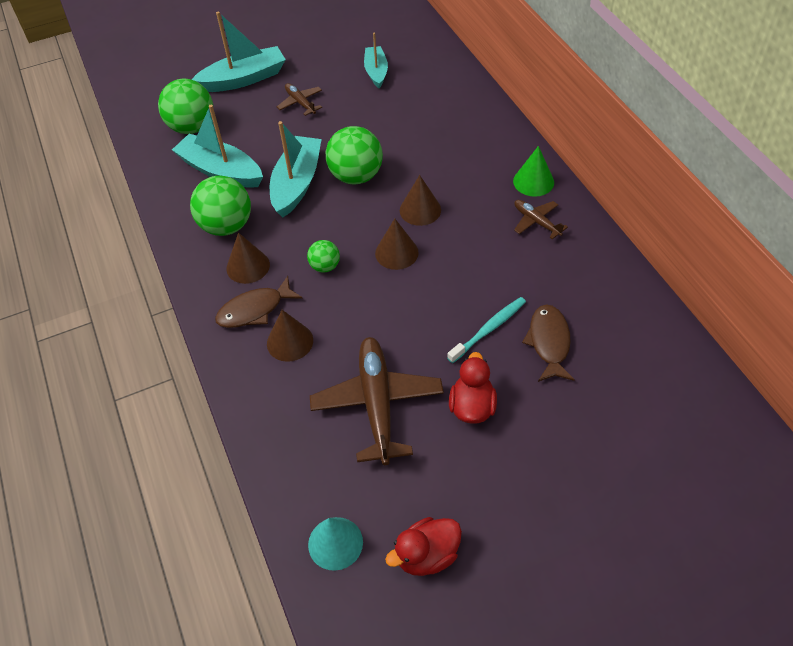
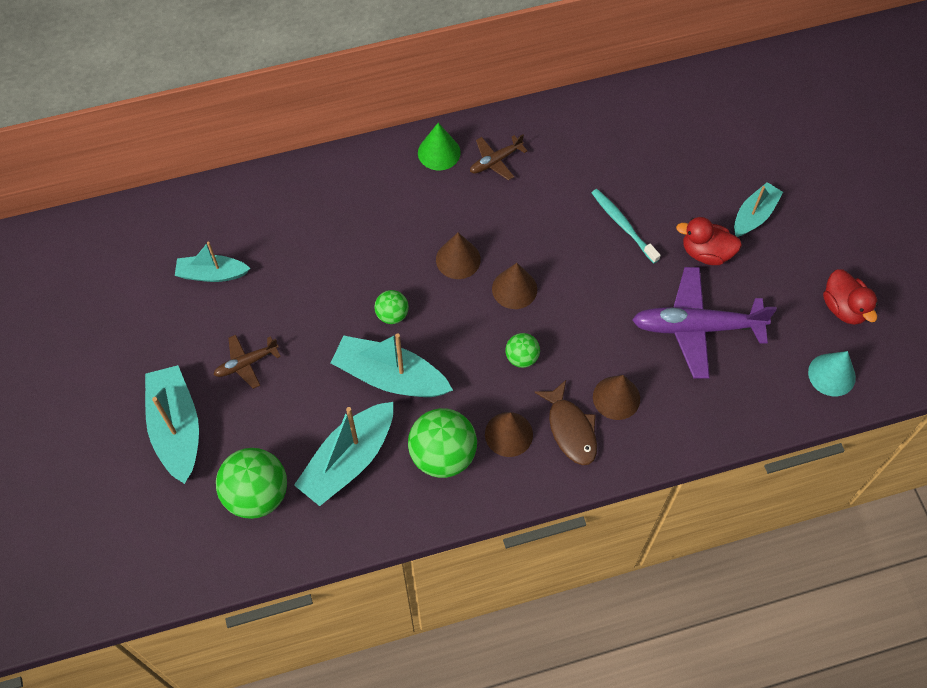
camera: 85 degrees left, 10 degrees up
(356, 176) = (392, 315): green ball -> green ball, size x0.53
(377, 404) = (697, 327): brown plane -> purple plane
(534, 452) = (754, 215): none -> turquoise boat
(549, 342) = (643, 181): brown fish -> none

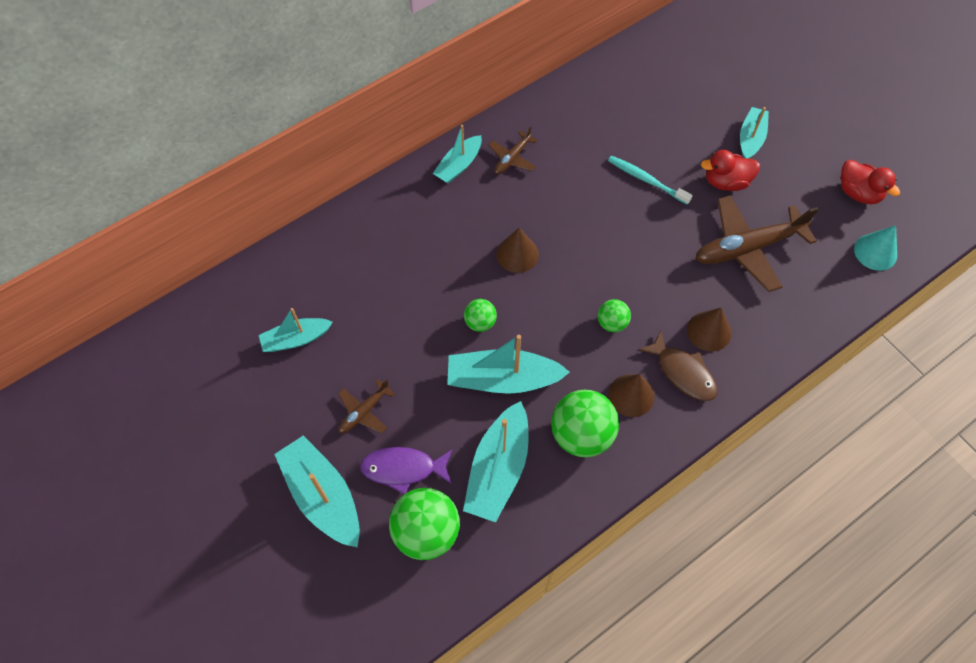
camera: 20 degrees left, 0 degrees up
(260, 429) = (403, 469): none -> purple fish
(439, 152) = (459, 165): green cone -> turquoise boat
(514, 289) = (578, 264): brown cone -> none
(697, 327) = (748, 248): purple plane -> brown plane

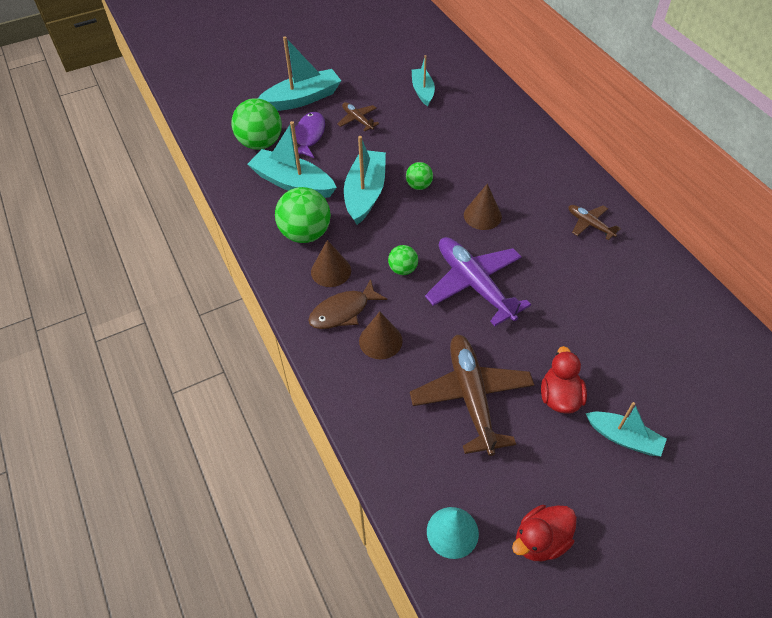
camera: 100 degrees right, 10 degrees down
(459, 165) = (581, 188): turquoise boat -> none
(617, 255) = (474, 285): none -> purple plane
(646, 180) = (563, 324): turquoise toothbrush -> none

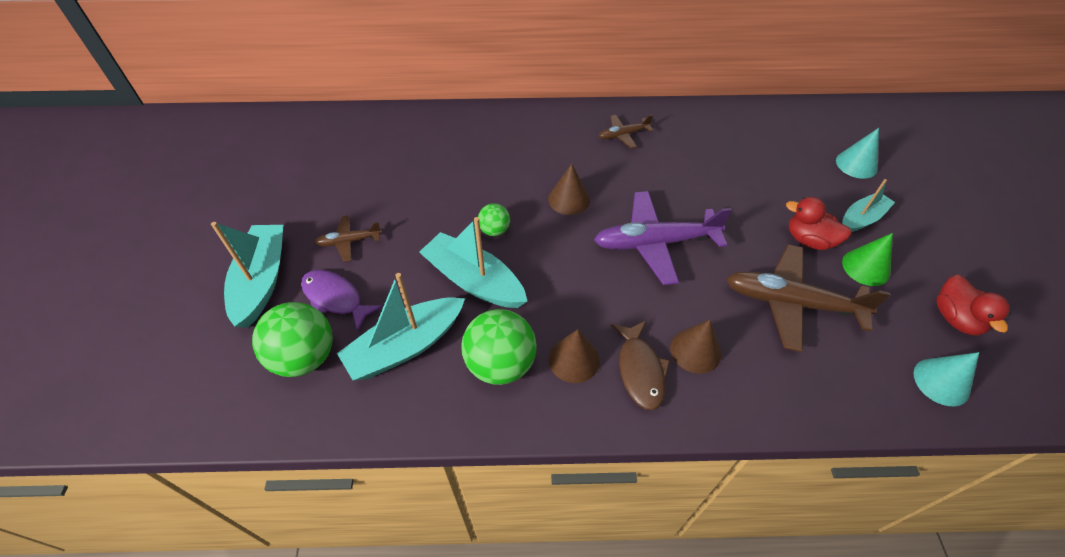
camera: 65 degrees left, 0 degrees up
(403, 269) = (606, 292): green ball -> none
(422, 91) = (353, 169): turquoise boat -> none
(556, 451) = (866, 267): none -> green cone
(709, 421) = (856, 164): none -> turquoise cone

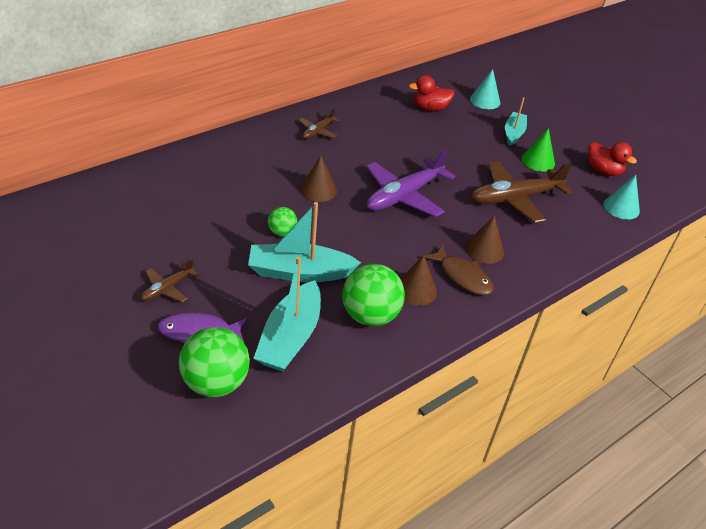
camera: 40 degrees left, 10 degrees down
(262, 281) = (117, 350): turquoise boat -> none
(809, 240) = (495, 157): red duck -> red duck (430, 108)

